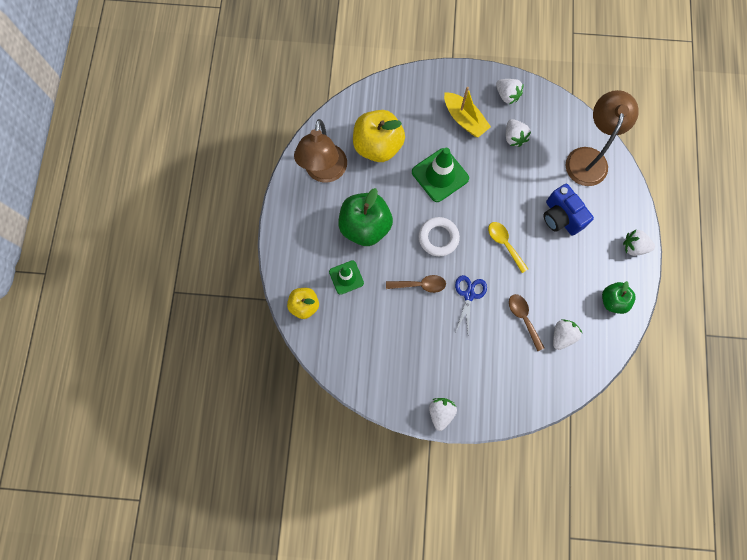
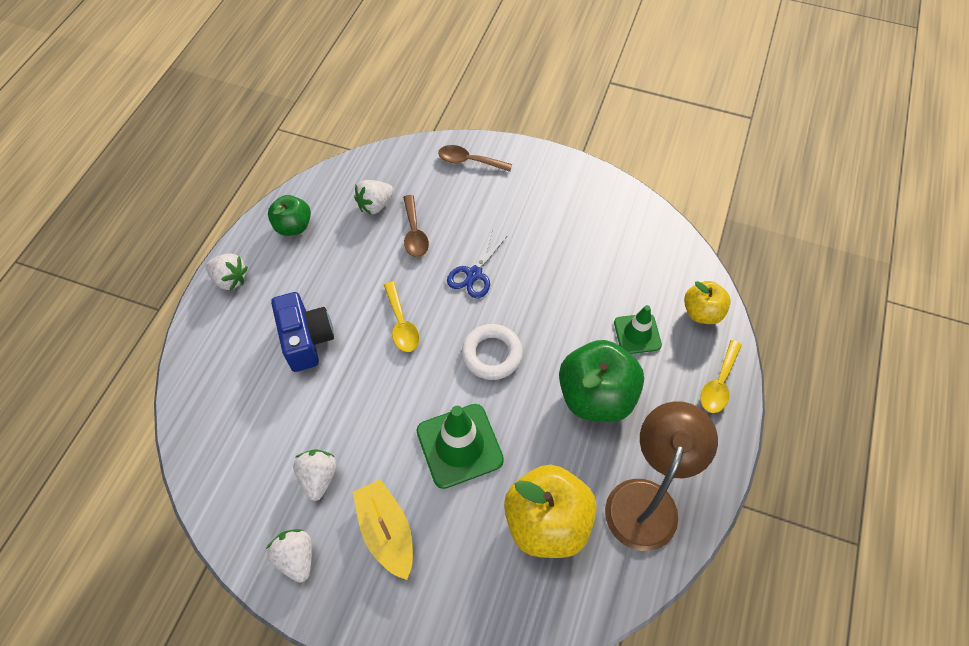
camera: 165 degrees left, 15 degrees down
(288, 255) = (719, 383): none -> yellow spoon
(420, 285) = (536, 301): brown spoon -> brown spoon (469, 161)
(441, 413) = (550, 165): white strawberry -> none
(588, 158) = (222, 414): brown lamp -> none

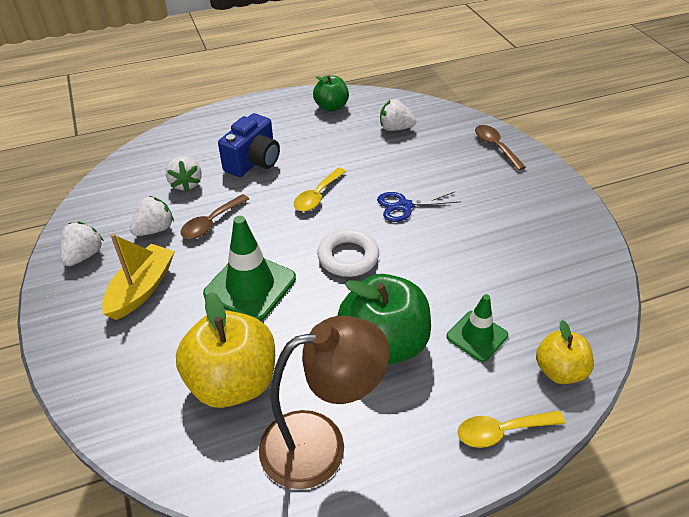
camera: 50 degrees right, 15 degrees down
(230, 279) = (260, 107): white strawberry -> white strawberry (186, 184)
(414, 233) = (398, 158): brown spoon -> brown spoon (211, 223)

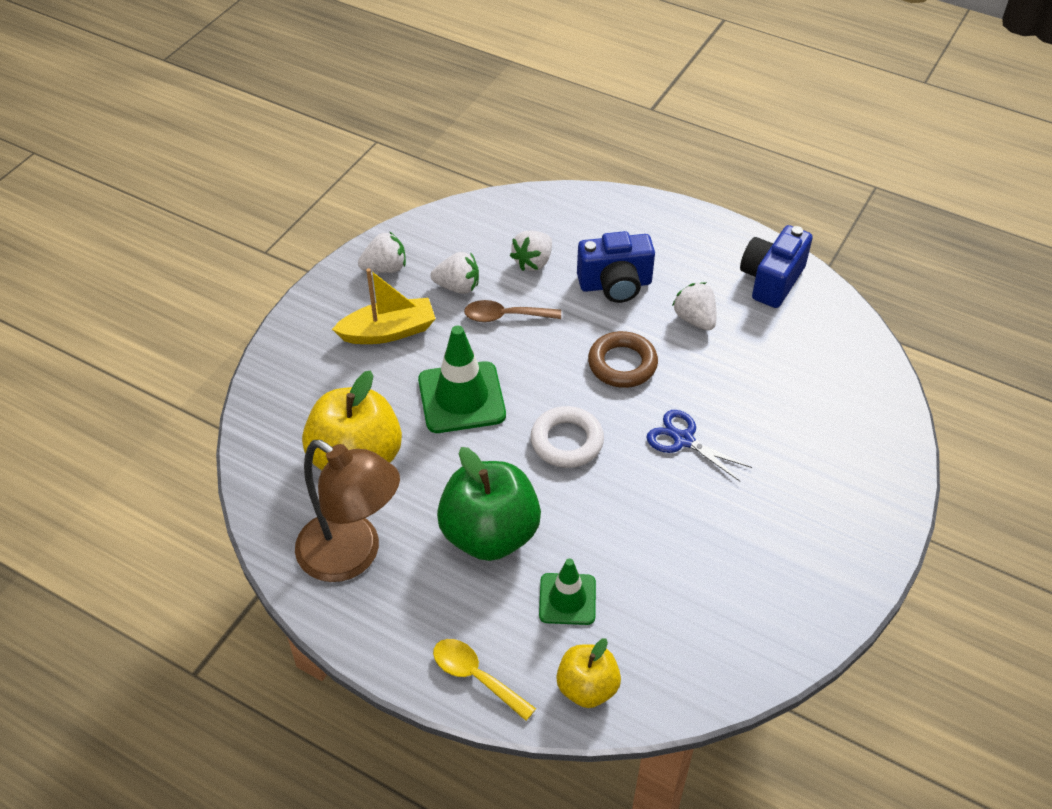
camera: 50 degrees right, 5 degrees up
(317, 196) = (622, 364): yellow spoon -> brown ring
(331, 107) = (771, 280): green apple -> blue camera
(395, 128) = (800, 355): white strawberry -> white strawberry (695, 319)
(495, 147) = (874, 459): brown spoon -> none

